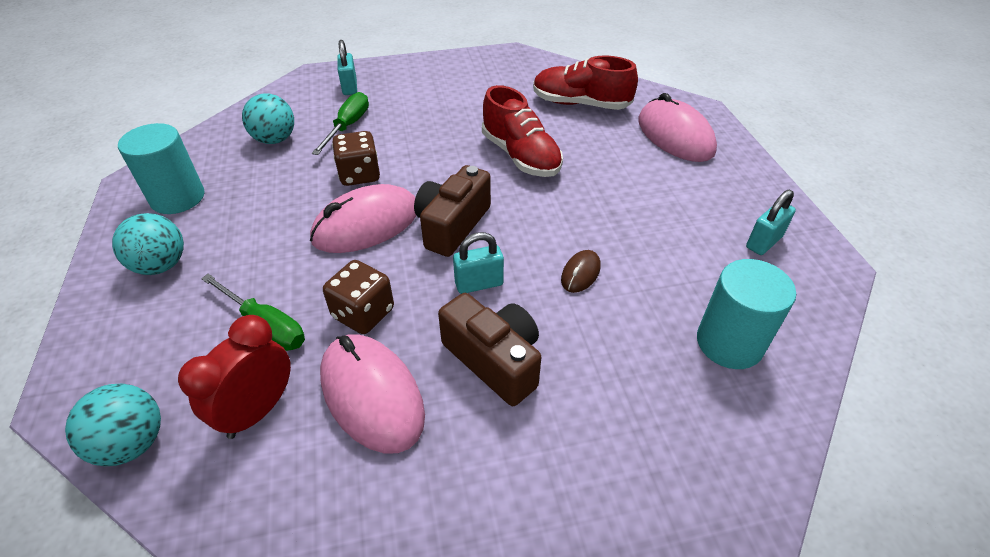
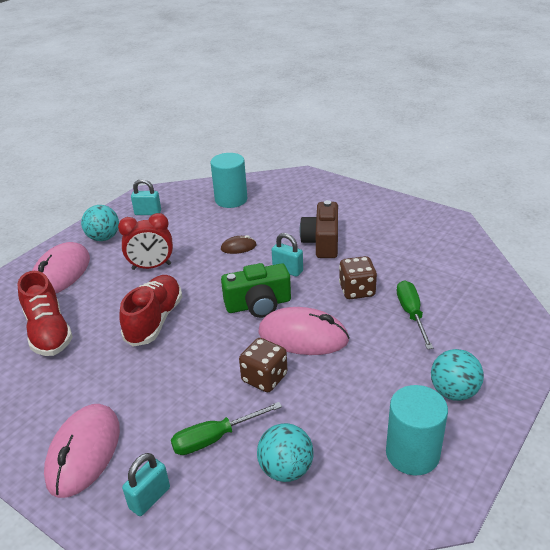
camera: 130 degrees left, 10 degrees down
(132, 443) = (506, 300): turquoise ball -> turquoise ball (104, 238)
(258, 410) = (440, 281): red clock -> red clock (151, 267)
(372, 395) = (386, 259): pink mouse -> pink mouse (84, 452)
(452, 225) = (258, 305): brown camera -> green camera

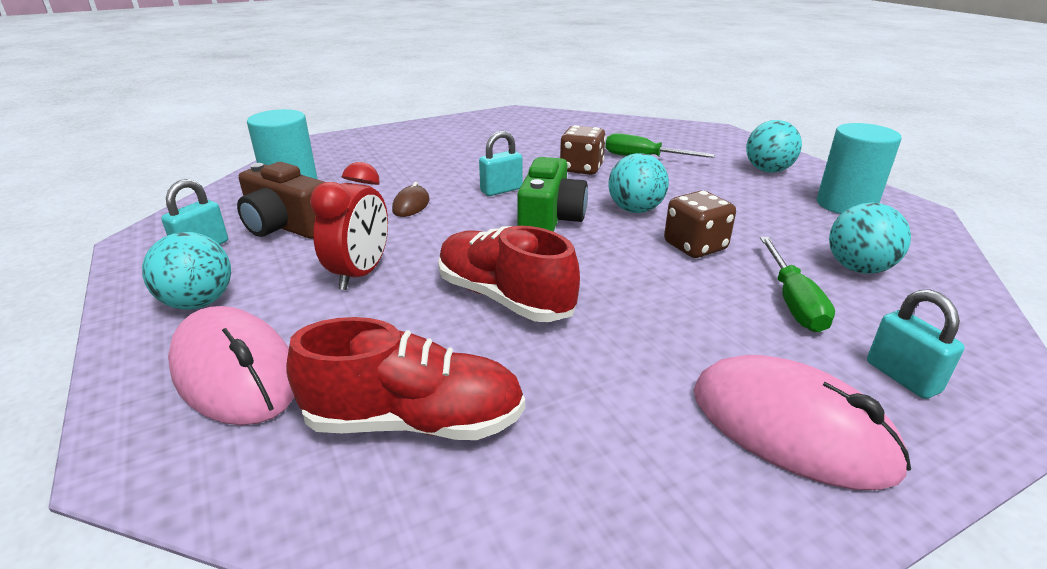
camera: 65 degrees left, 5 degrees down
(303, 336) = (635, 210): pink mouse -> turquoise ball
(322, 242) = (472, 163): brown camera -> brown camera (286, 226)

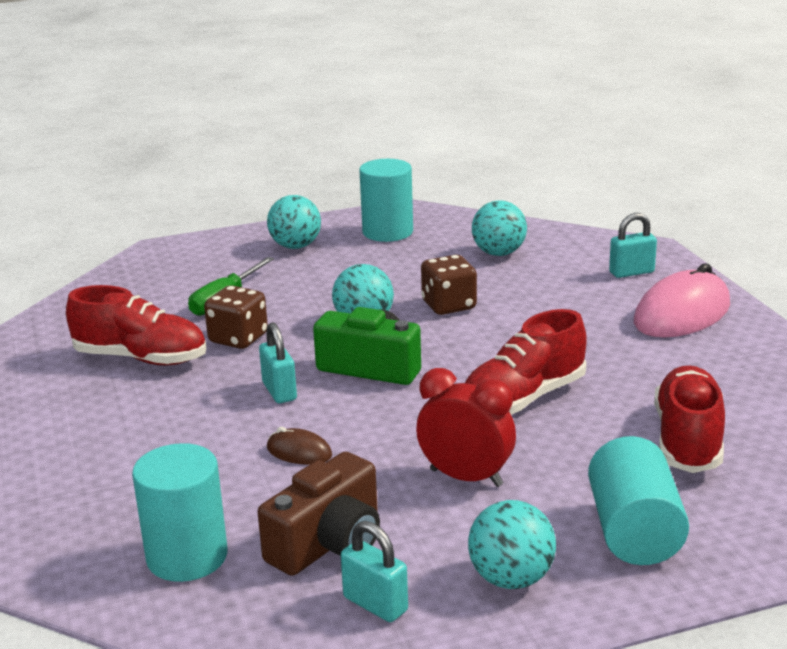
camera: 80 degrees left, 5 degrees down
(235, 373) = (634, 531): pink mouse -> turquoise cylinder
(540, 146) = (141, 358): none -> red shoe
(793, 301) = (542, 285): green screwdriver -> none

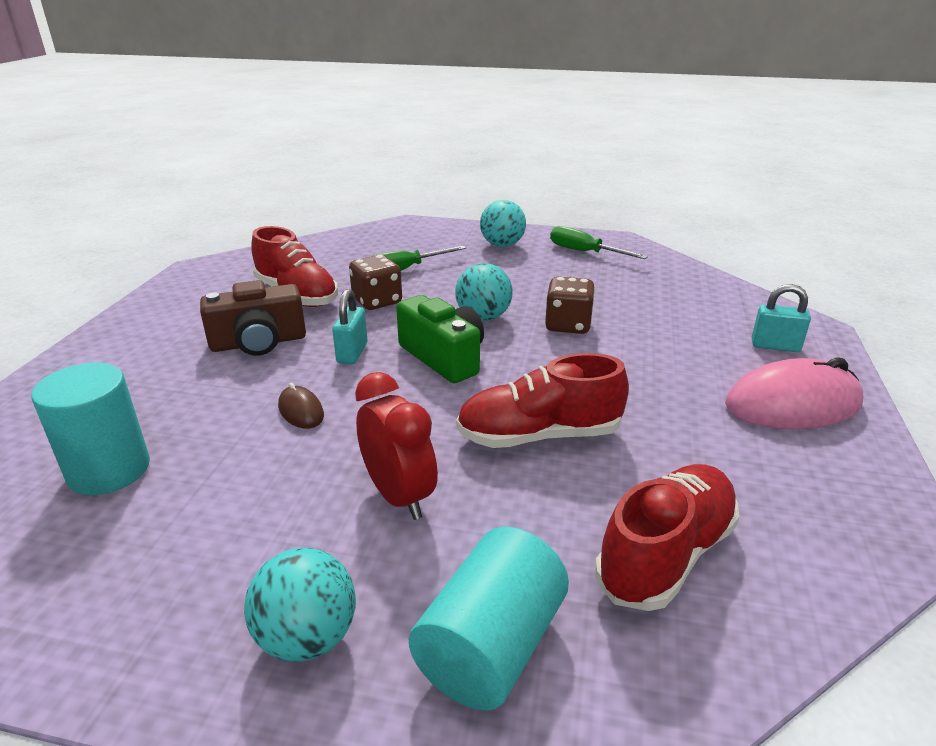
camera: 30 degrees right, 5 degrees up
(329, 543) = (214, 509): brown camera -> brown camera (258, 342)
(375, 604) = (166, 597): turquoise padlock -> none
(387, 232) = (584, 252): turquoise cylinder -> green screwdriver
(499, 253) = (660, 293): turquoise ball -> none

